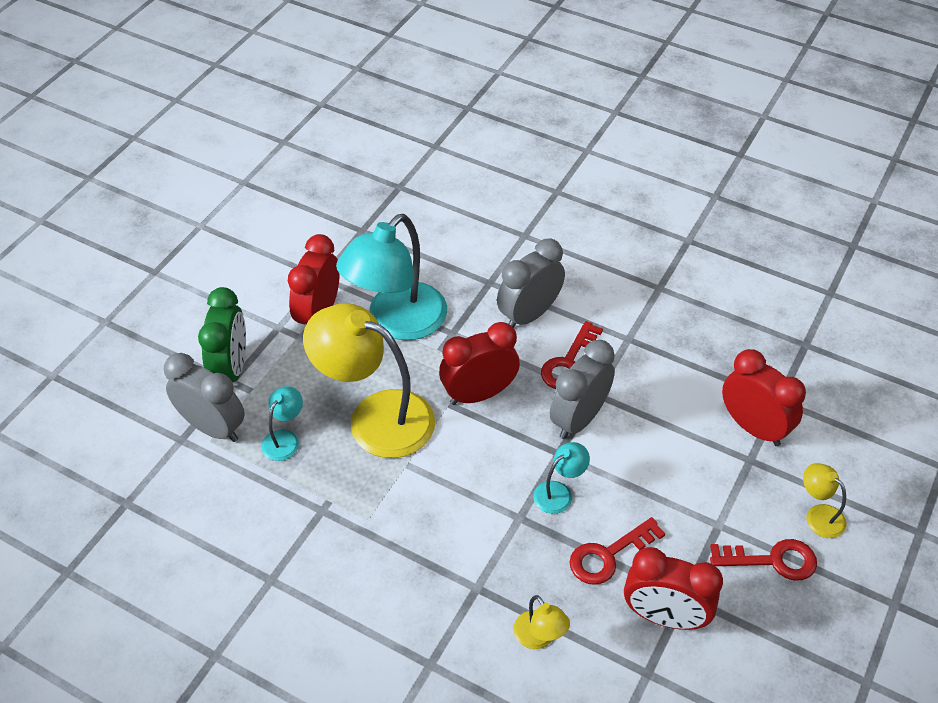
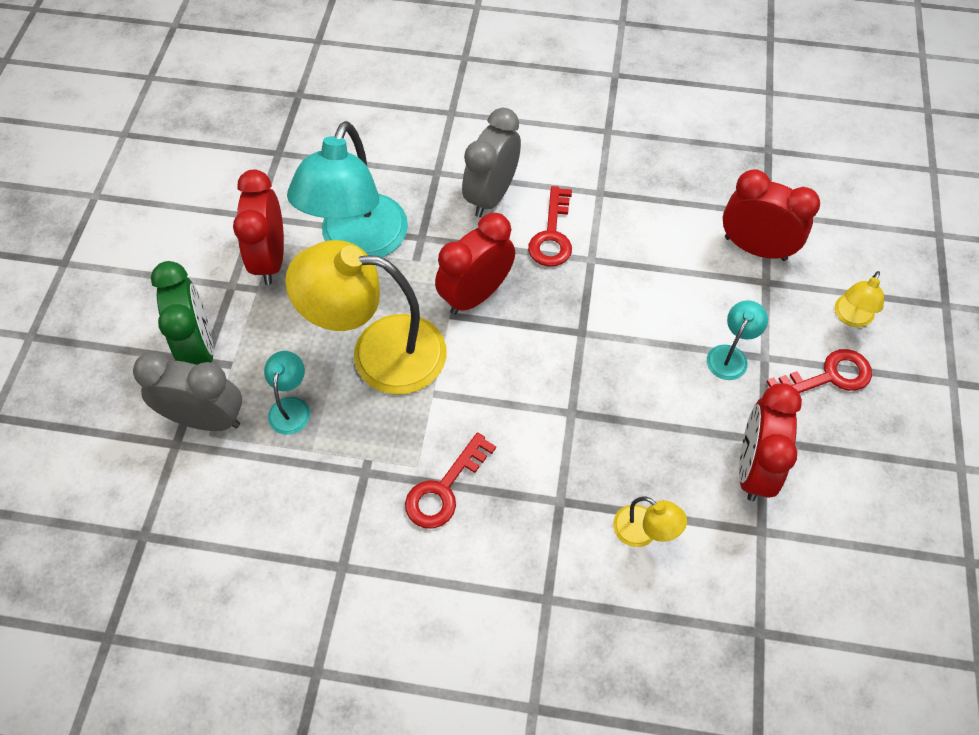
camera: 20 degrees left, 10 degrees up
(559, 492) = (599, 374): turquoise lamp -> turquoise lamp (730, 355)
(578, 419) = (586, 291): grey clock -> none
(608, 555) = (674, 423): red key -> red key (444, 489)
(664, 616) = (753, 468): red clock -> red clock turned 105 degrees clockwise
(818, 515) = (851, 317): yellow lamp -> yellow lamp turned 90 degrees counterclockwise

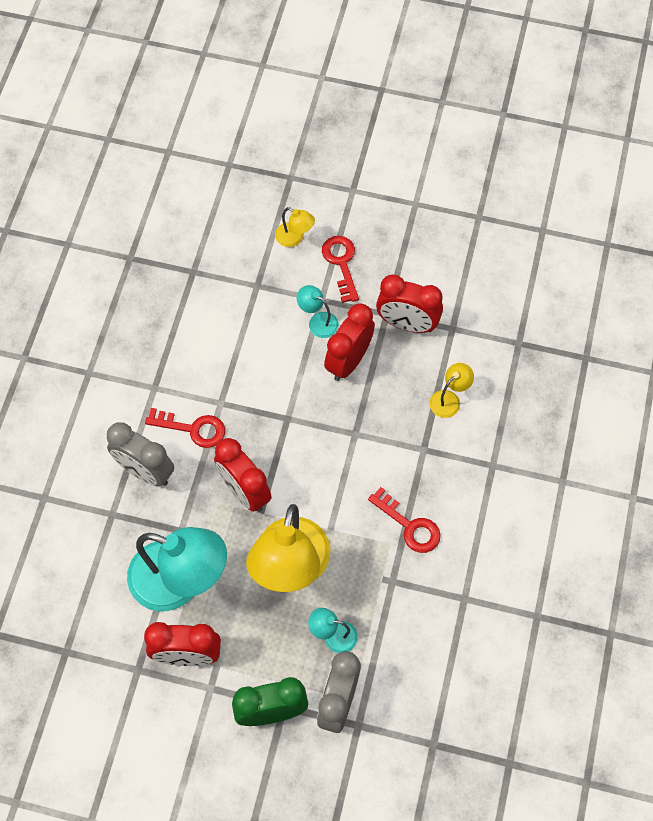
camera: 85 degrees left, 5 degrees up
(755, 248) = (225, 286): red clock -> red clock (348, 361)

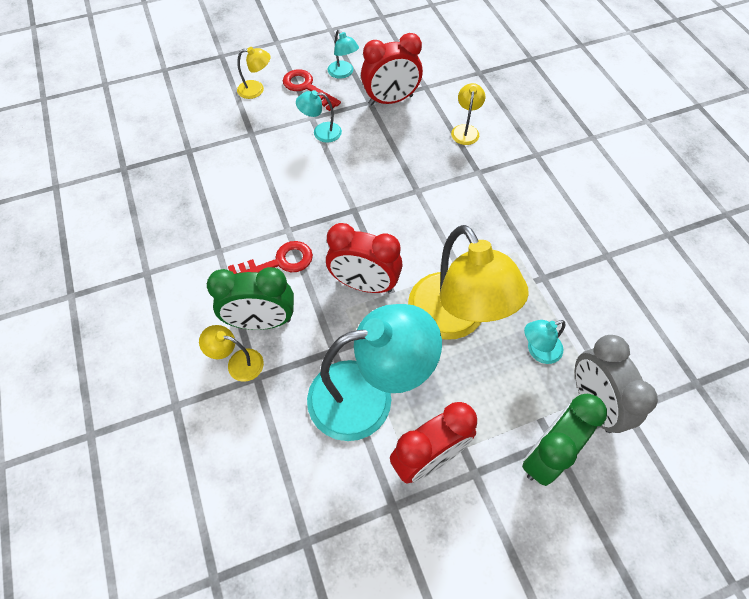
camera: 35 degrees left, 5 degrees down
(106, 494) = (238, 363): none -> yellow lamp
(145, 471) = (261, 322): grey clock -> green clock
(348, 361) = (368, 145): red clock -> none
(387, 266) = (343, 73): none -> turquoise lamp
(409, 526) = (518, 229): red key -> none

